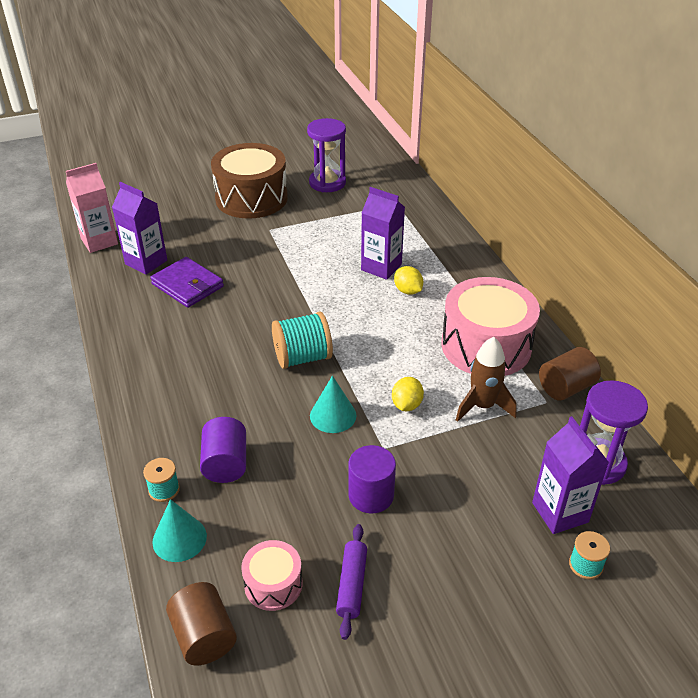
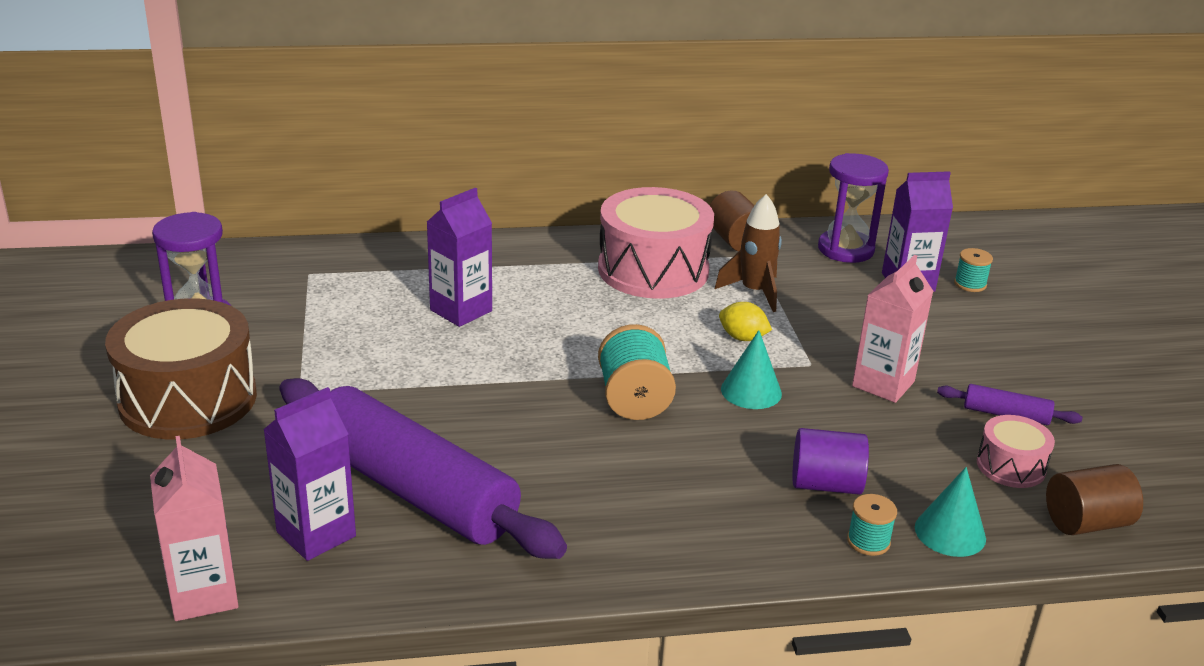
camera: 80 degrees left, 10 degrees down
(187, 285) = (413, 490): purple wallet -> purple rolling pin
(371, 495) = (883, 384): purple cylinder -> pink carton
(408, 291) = (524, 300): yellow lemon -> none

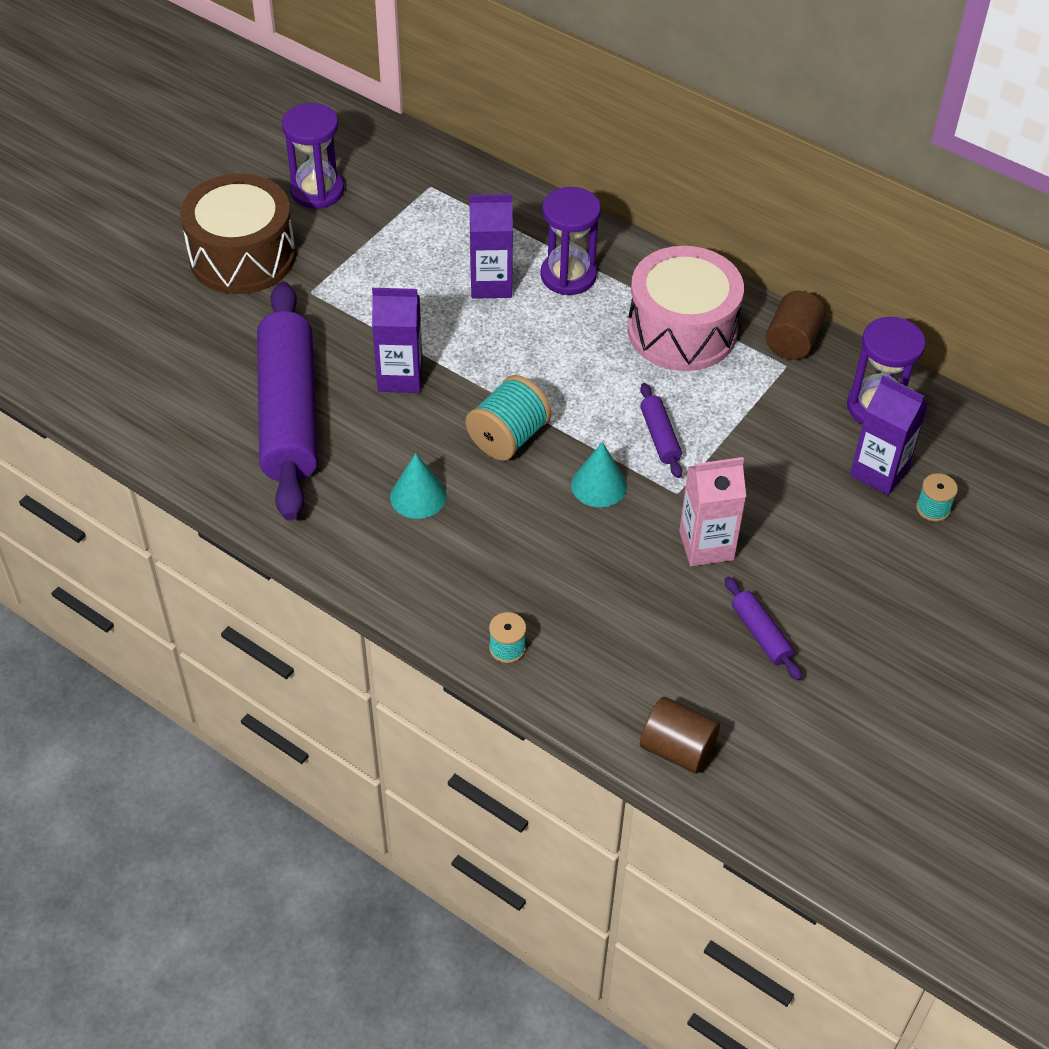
camera: 45 degrees right, 20 degrees up
(203, 594) = (108, 407): pink carton -> none
(316, 534) = (203, 407): purple carton -> purple carton (400, 377)
(516, 277) = (568, 276): none -> purple hourglass
(742, 338) = (660, 436): yellow lemon -> purple rolling pin
(754, 292) = (732, 401): brown rocket -> none
(825, 484) = (541, 590): purple cylinder -> none
(950, 532) = (570, 683): turquoise cone -> turquoise cone (418, 496)
(1010, 466) = (694, 672): pink drum -> none

